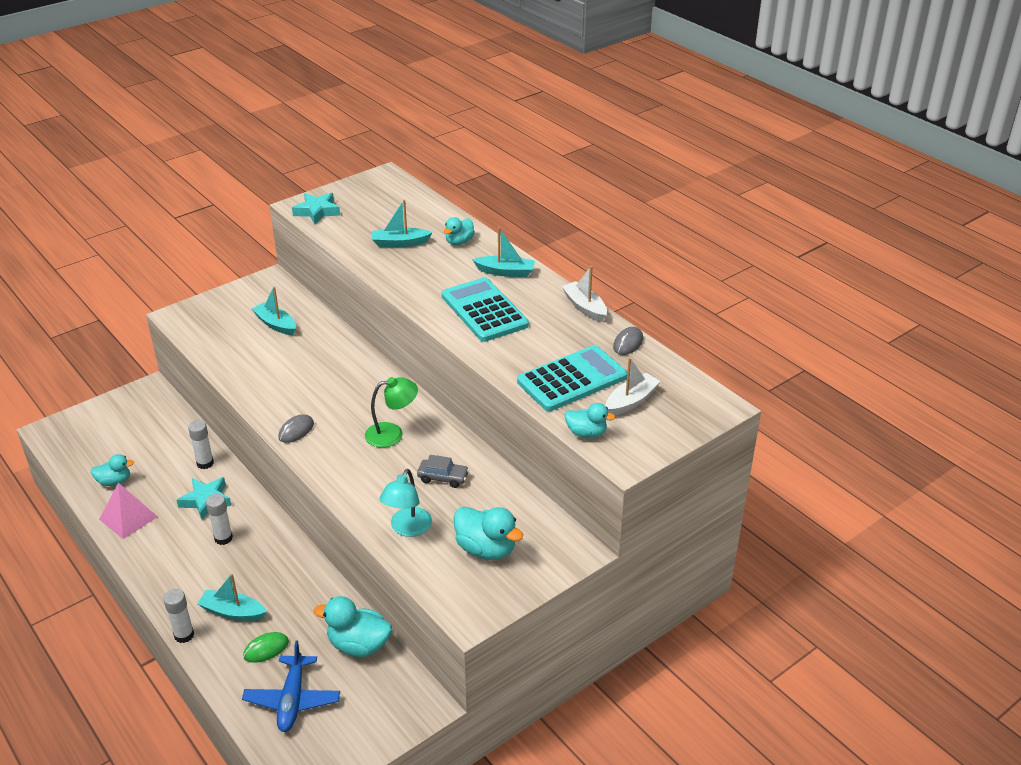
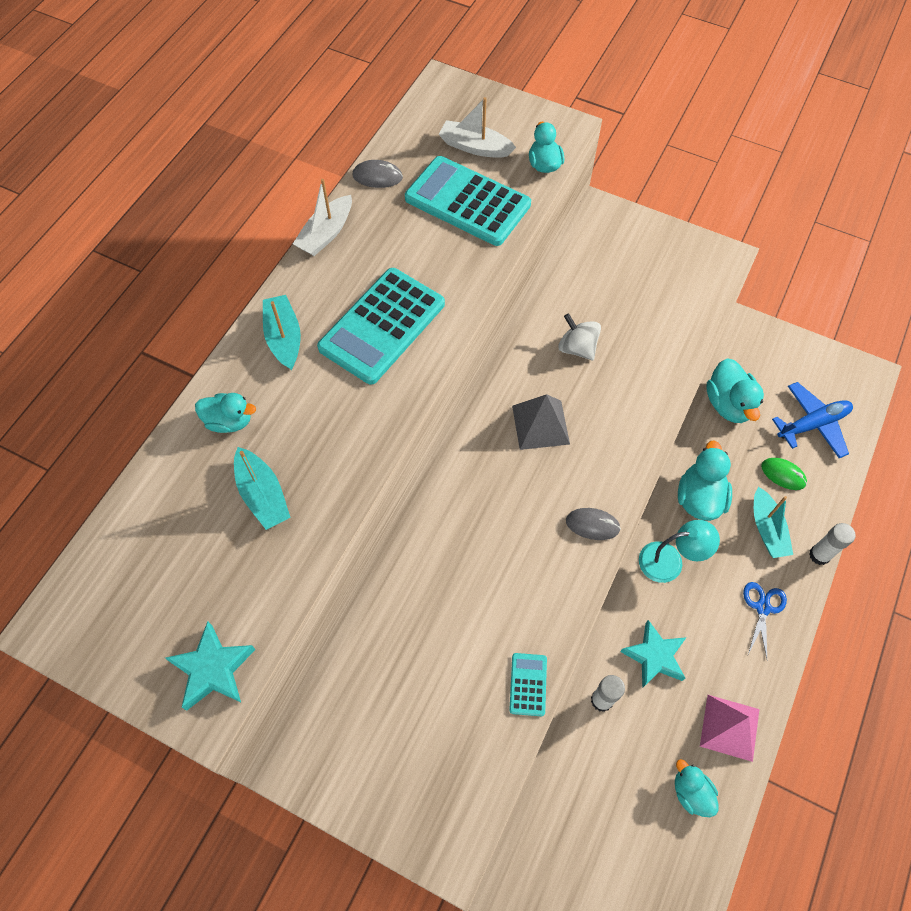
camera: 115 degrees left, 25 degrees up
(180, 576) = (763, 608): none -> blue scissors
(223, 538) = (691, 599): white glue stick -> none
(227, 368) = (528, 684): none -> turquoise calculator
(275, 324) = (404, 681): turquoise boat -> none
(392, 434) = (540, 424): green lamp -> grey pyramid
(407, 528) = (661, 346): turquoise lamp -> turquoise lamp (670, 561)
(443, 478) = (577, 348): grey car -> white spinning top
(486, 549) = (644, 276): turquoise duck -> turquoise duck (699, 498)

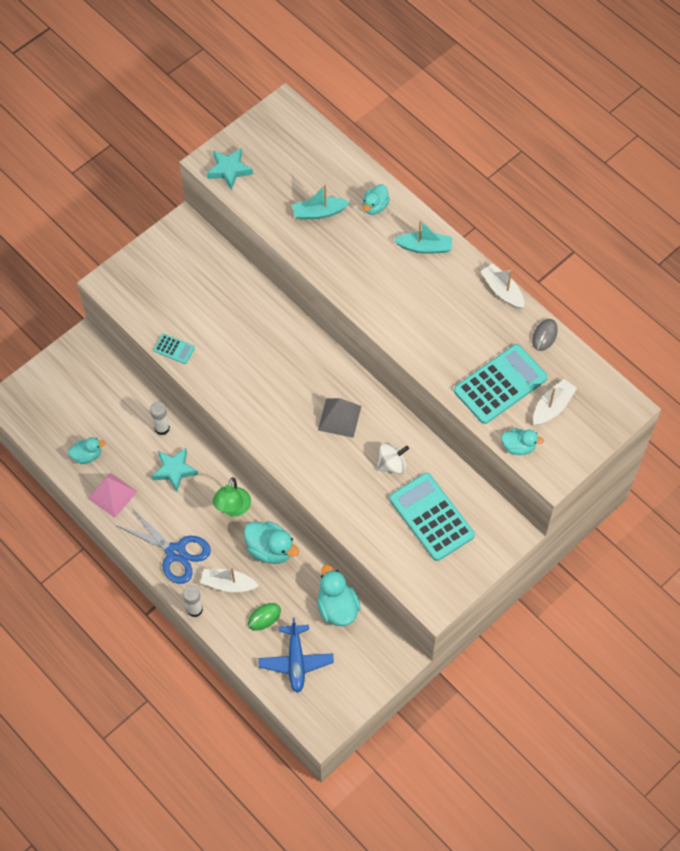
camera: 110 degrees right, 0 degrees up
(382, 326) = (412, 302): turquoise calculator -> turquoise calculator (431, 517)
(592, 525) = (255, 421): grey mouse -> none
(670, 561) = (233, 508): turquoise lamp -> green lamp
(728, 404) = (337, 607): turquoise duck -> turquoise duck turned 60 degrees clockwise
(763, 608) = (175, 552): blue scissors -> blue scissors, size x1.71
(767, 529) = (228, 584): turquoise boat -> white boat

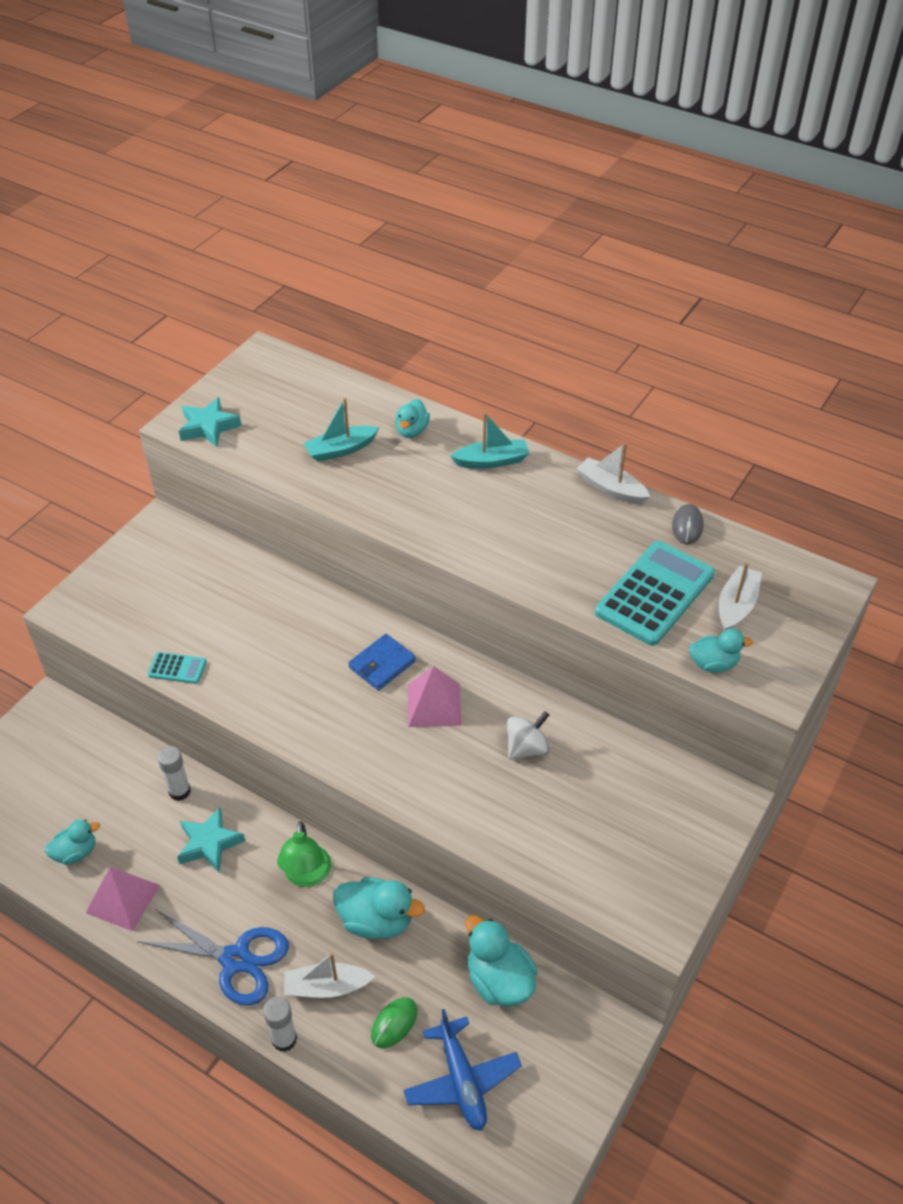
camera: 15 degrees left, 15 degrees down
(313, 378) = (382, 664): none -> blue wallet
(339, 418) = (434, 704): grey pyramid -> pink pyramid
(431, 517) = (608, 804): turquoise calculator -> none

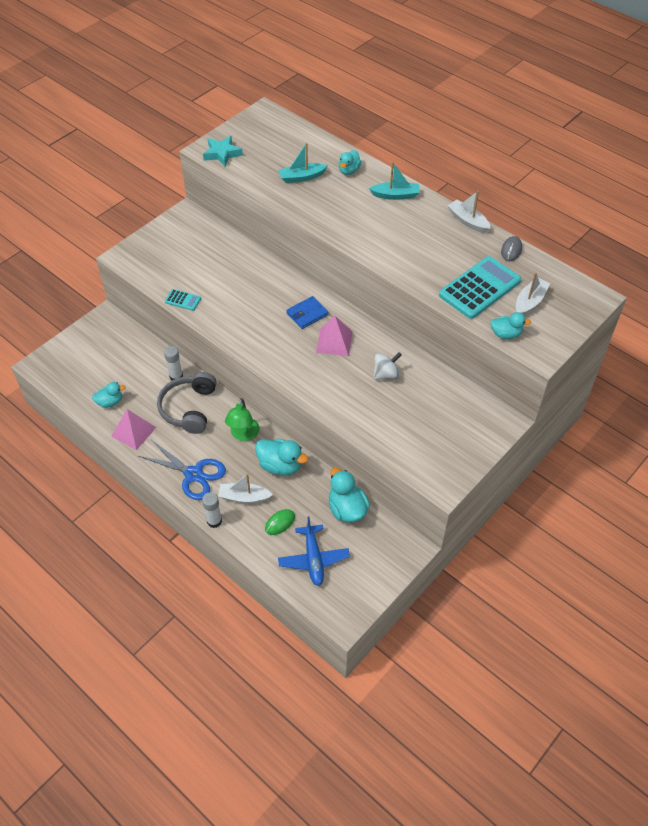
camera: 10 degrees right, 5 degrees up
(209, 843) = (189, 408): turquoise star -> grey headphones

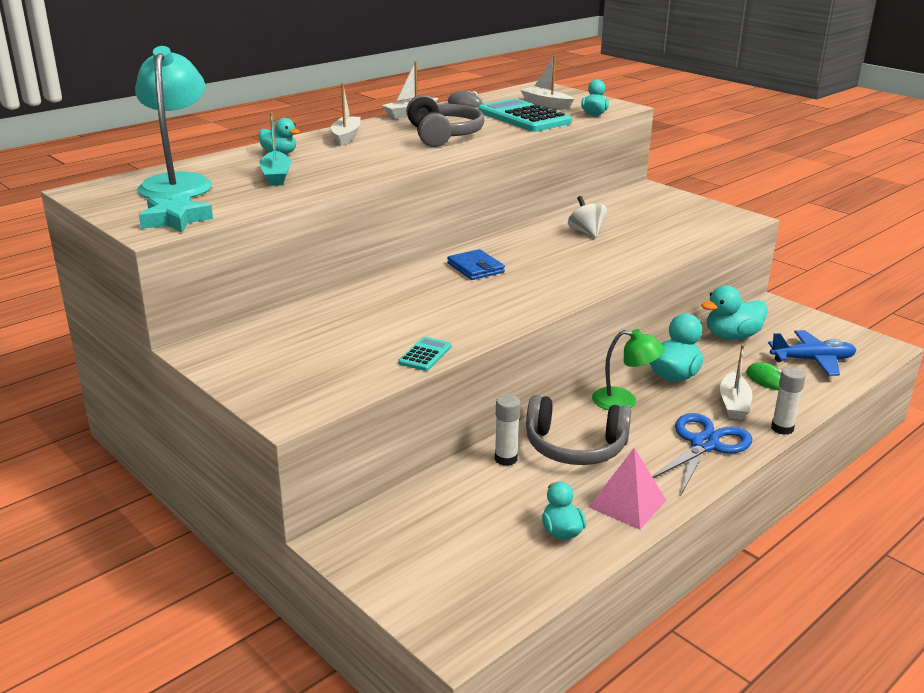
camera: 85 degrees left, 25 degrees down
(283, 141) = (178, 183): none -> turquoise lamp
(334, 342) = (529, 255): pink pyramid -> none
(395, 195) = (346, 137): turquoise boat -> white boat
(413, 244) = (443, 135): none -> grey headphones

